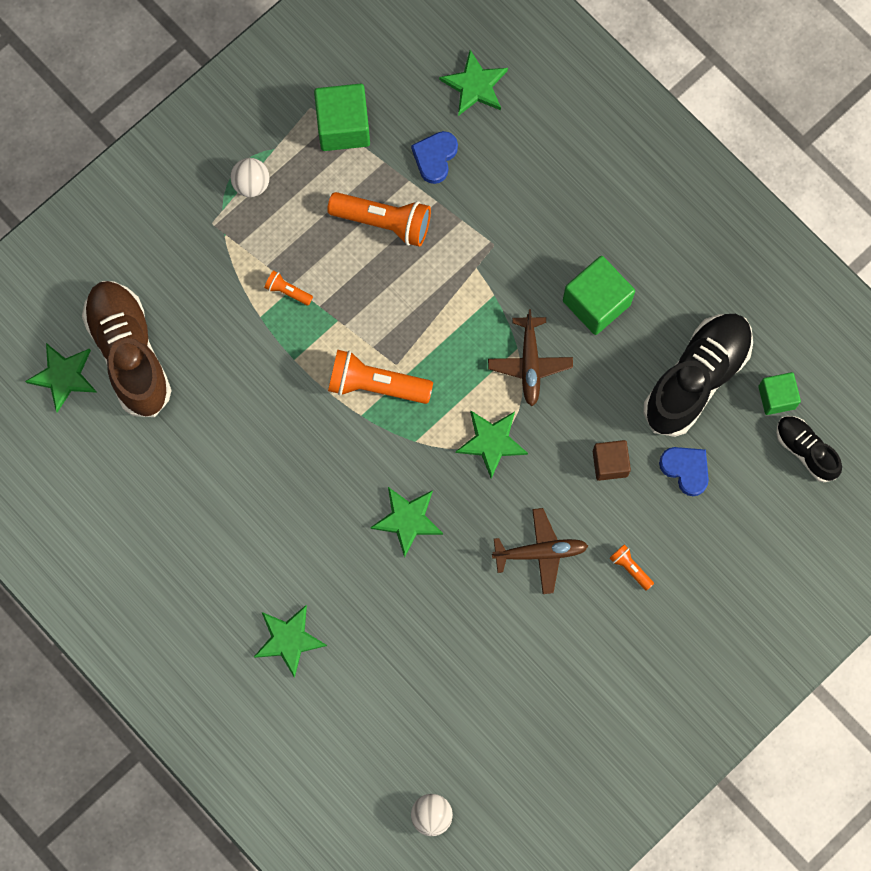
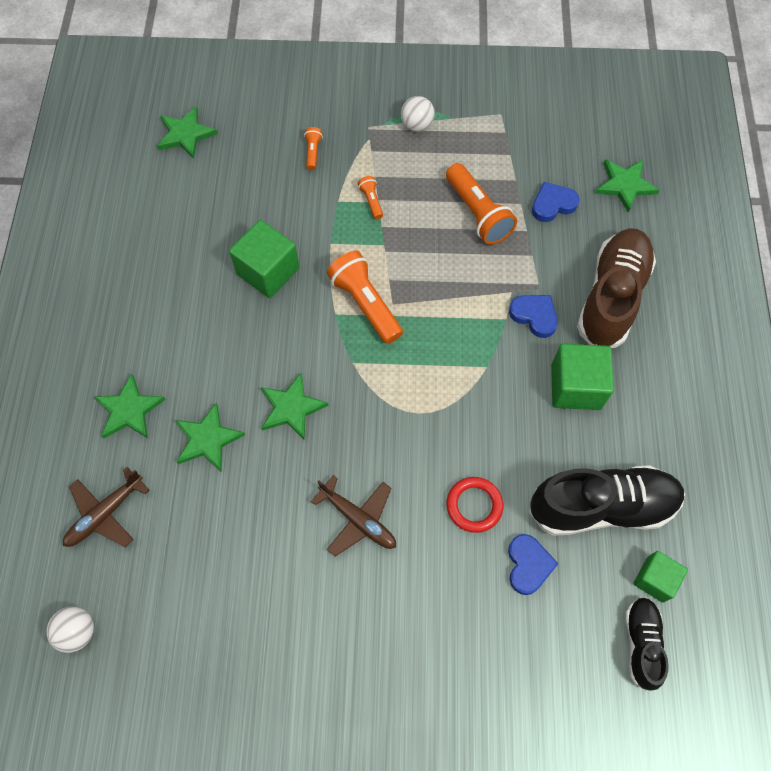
camera: 45 degrees right, 10 degrees down
(129, 353) = (237, 154): brown shoe -> brown shoe (611, 297)
(343, 126) = (510, 140): green cube -> green cube (268, 271)
(492, 442) = (404, 411): green star -> green star (207, 439)
(513, 272) = (534, 316): none -> blue heart
(530, 363) = (485, 384): brown plane -> brown plane (105, 513)
(610, 463) = (474, 505): brown cube -> red ring
(630, 568) = (412, 597): orange flashlight -> orange flashlight (313, 152)

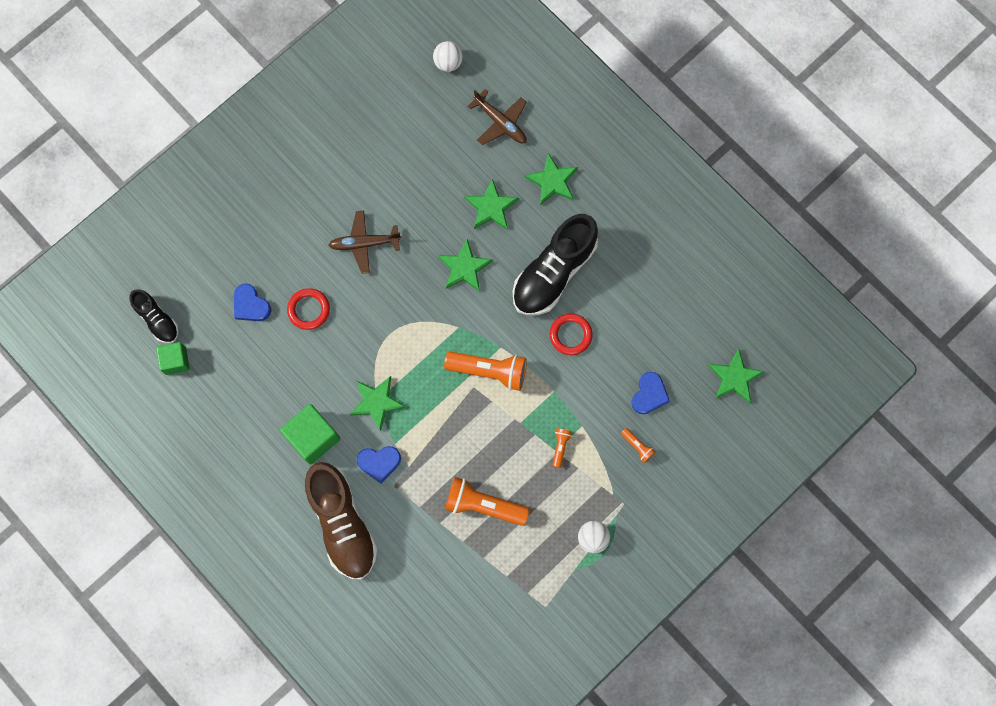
camera: 135 degrees right, 10 degrees up
(105, 513) = (500, 122): brown plane -> brown plane turned 135 degrees clockwise
(268, 271) = (570, 335): green cube -> red ring
(371, 201) = (560, 447): orange flashlight -> orange flashlight turned 105 degrees counterclockwise
(553, 204) = (441, 561): blue heart -> blue heart (649, 394)
(602, 506) = (237, 376): black shoe -> black shoe (553, 273)
(625, 185) = (406, 626): green star -> green star (377, 402)

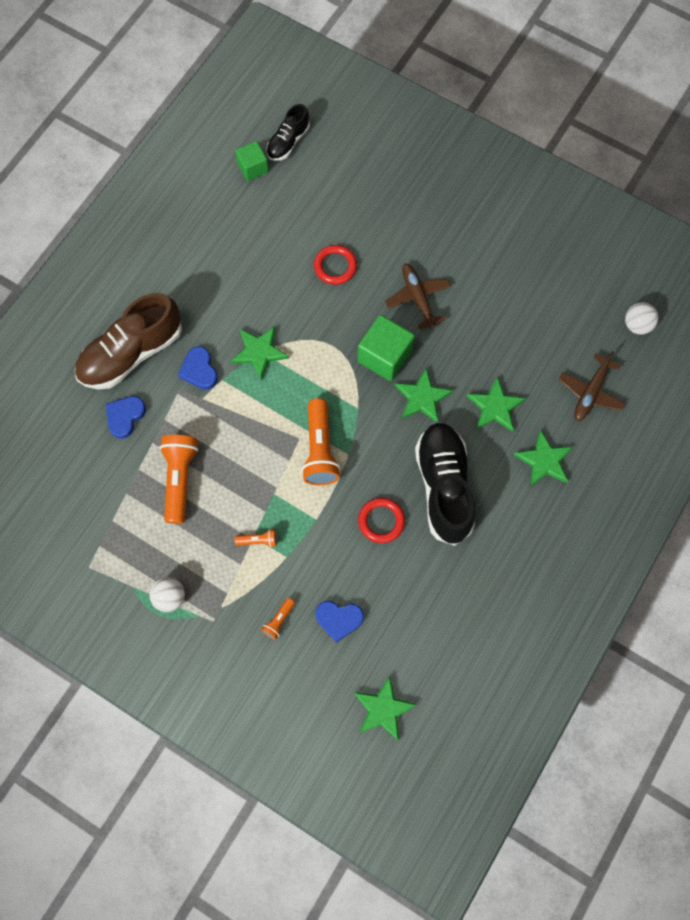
camera: 75 degrees right, 5 degrees down
(250, 305) = (325, 215): blue heart -> blue heart (125, 417)
(313, 437) = (210, 304): green cube -> green cube (384, 356)
(553, 273) = (444, 487): black shoe -> black shoe turned 60 degrees clockwise

